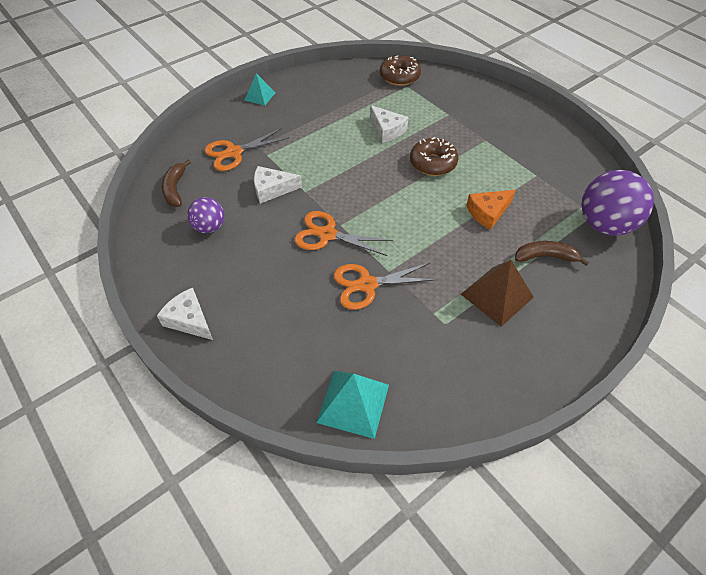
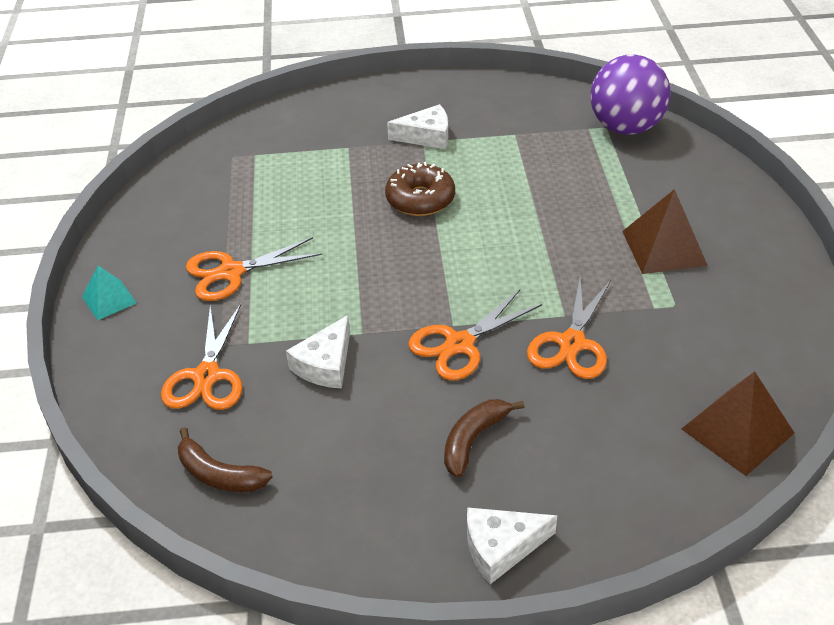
camera: 55 degrees left, 10 degrees down
(209, 227) = (339, 461): purple ball -> none
(311, 124) = (231, 272): none -> orange scissors
(353, 403) = (737, 431): turquoise pyramid -> brown pyramid
(387, 130) = (321, 209): white cheese -> white cheese (426, 136)
(399, 77) = (229, 152): brown donut -> none
(488, 212) = (539, 195): orange cheese -> none
(545, 257) = (637, 187): brown banana -> brown banana (473, 440)

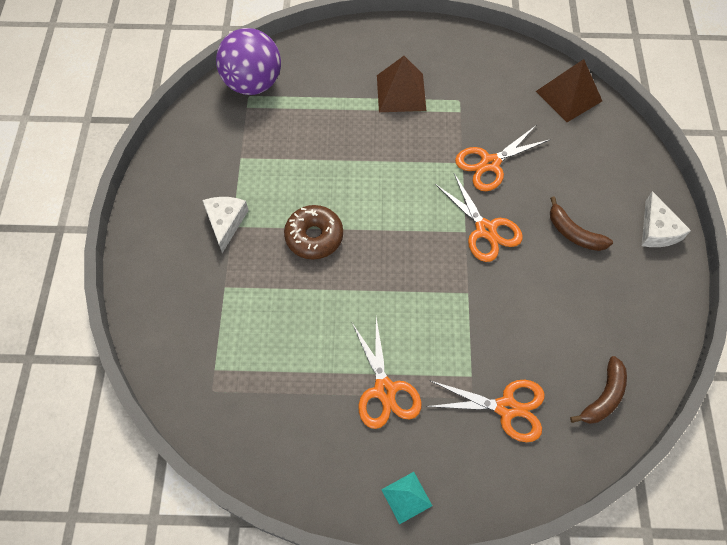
camera: 85 degrees left, 20 degrees up
(325, 364) = (499, 320): white cheese -> none
(572, 343) = (490, 163): orange scissors -> orange scissors turned 120 degrees clockwise

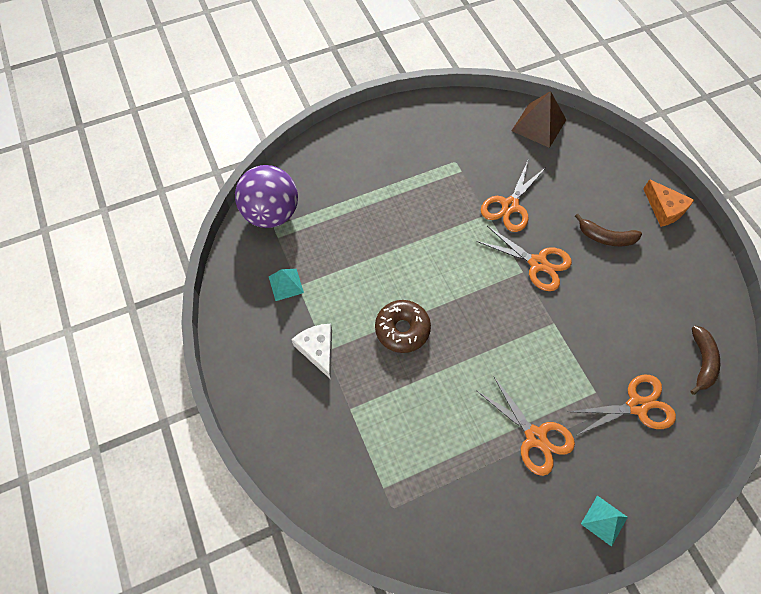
camera: 25 degrees left, 0 degrees up
(230, 152) = (286, 284): none -> turquoise pyramid
(401, 92) = (404, 173): brown pyramid -> none
(657, 230) = (664, 209): white cheese -> orange cheese

